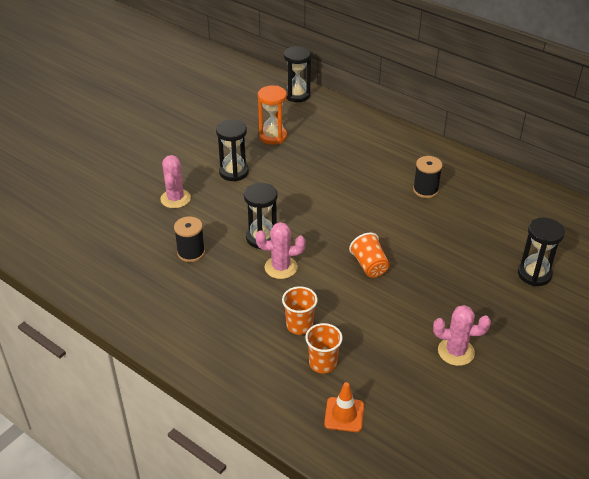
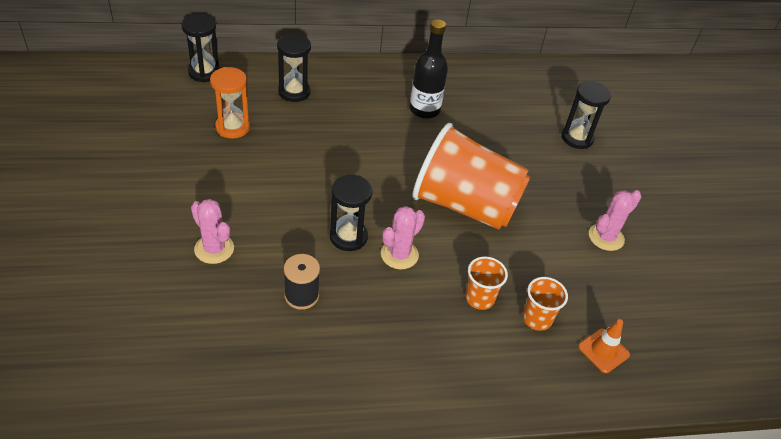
camera: 50 degrees left, 5 degrees up
(234, 172) = (239, 185): black hourglass -> black hourglass (294, 92)
(369, 266) = (465, 205): orange cup -> orange cup, size x2.37
(425, 190) = (424, 110): black spool -> black bottle

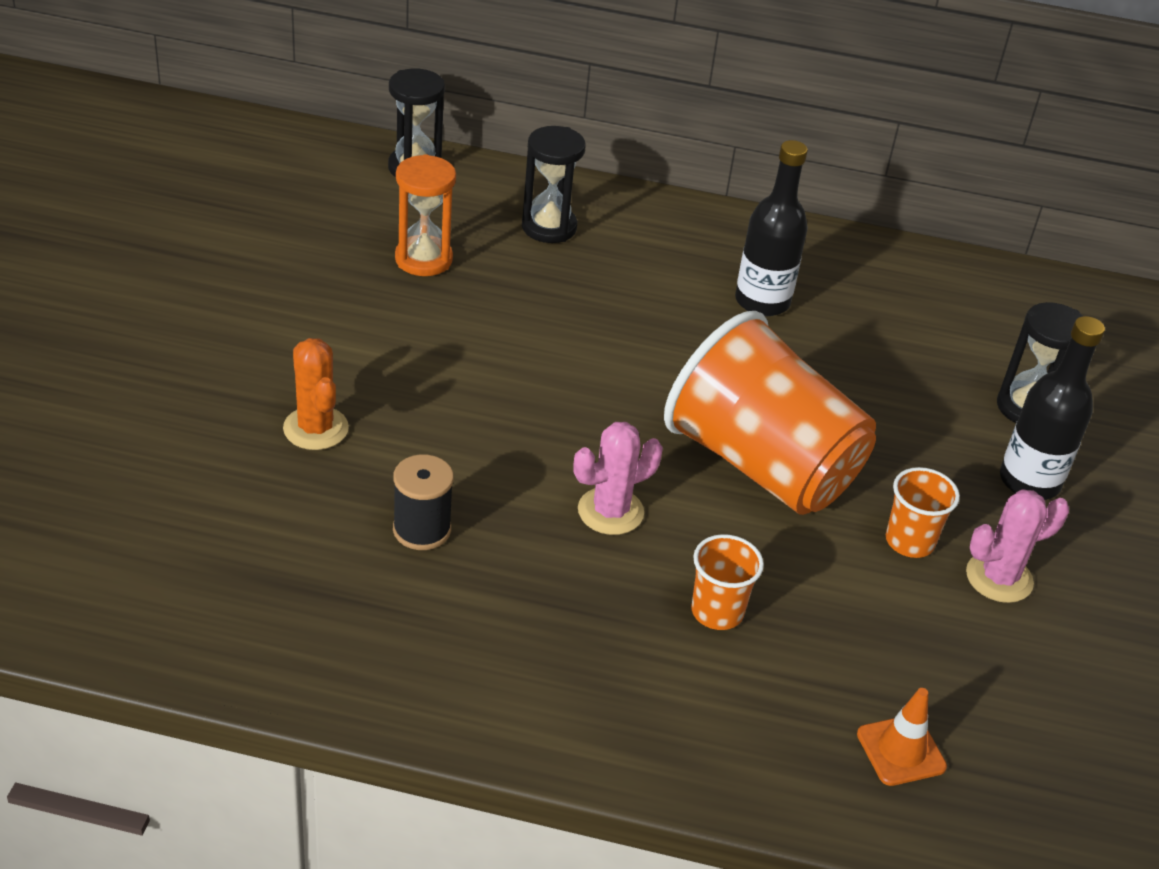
camera: 20 degrees right, 5 degrees down
(214, 249) = (316, 428): pink cactus -> orange cactus
(348, 237) = (537, 464): black hourglass -> none
(537, 319) = (803, 669): orange cup -> orange cup (909, 541)
(596, 179) = (1029, 481): none -> black bottle

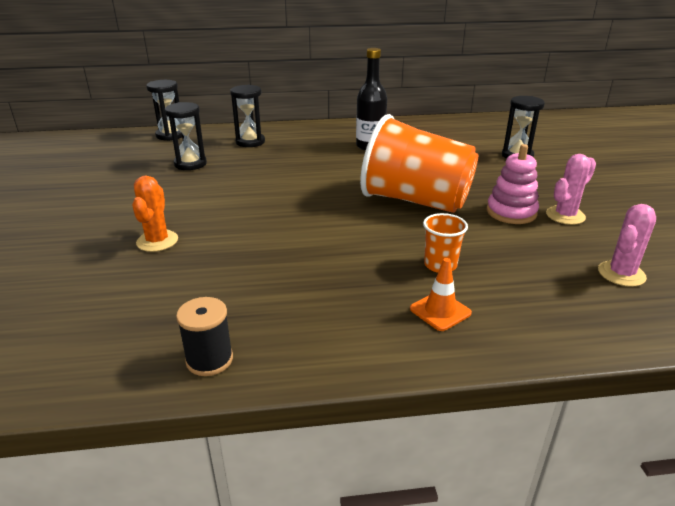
camera: 15 degrees left, 10 degrees down
(316, 428) = (157, 241): orange cactus -> orange cactus turned 45 degrees clockwise
(422, 529) = (245, 271): black spool -> black spool (209, 360)
(423, 259) = (190, 164): orange hourglass -> black hourglass
(610, 511) = (351, 237): pink cactus -> pink cactus (621, 274)
(901, 750) = (590, 301): orange traffic cone -> orange traffic cone (440, 311)
(909, 541) = (511, 212): orange cup -> pink stacking toy
(1029, 481) = (543, 179): black bottle -> none

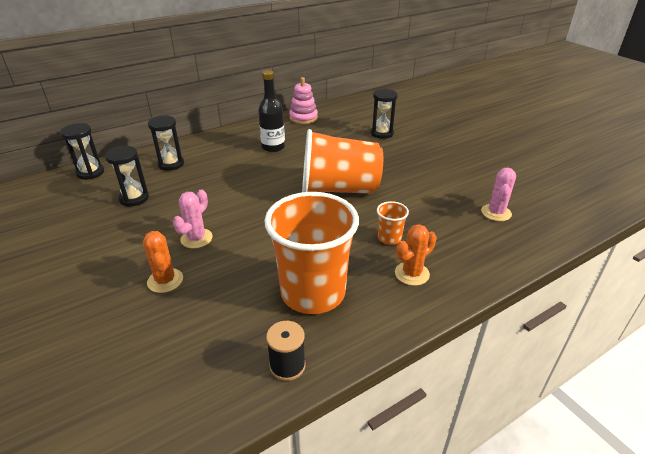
camera: 25 degrees left, 5 degrees up
(299, 295) = (313, 292): none -> orange cup
(440, 311) = (412, 274): orange traffic cone -> orange cactus
(511, 212) = (407, 183): pink stacking toy -> pink stacking toy (303, 118)
(565, 215) = (440, 177): pink cactus -> pink cactus (196, 238)

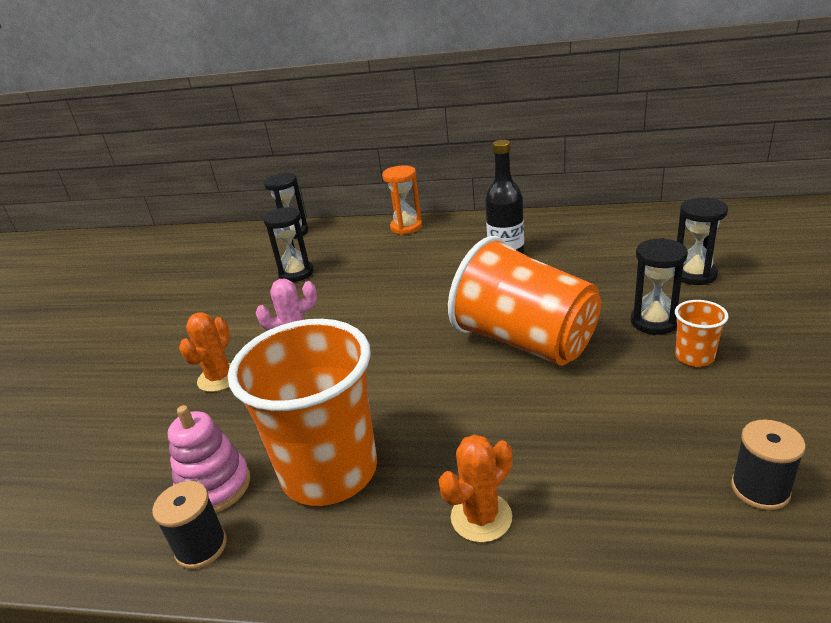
camera: 45 degrees right, 5 degrees down
(171, 164) = (371, 244): black hourglass -> black hourglass (654, 322)
(184, 147) = (406, 227): none -> orange hourglass
(303, 118) = (594, 222): pink stacking toy -> pink stacking toy (214, 486)
(389, 238) = (512, 445): orange cup -> orange cup (694, 357)
(412, 274) = (481, 517): orange cactus -> orange cactus turned 45 degrees counterclockwise
(496, 213) = (760, 489): pink cactus -> black spool

